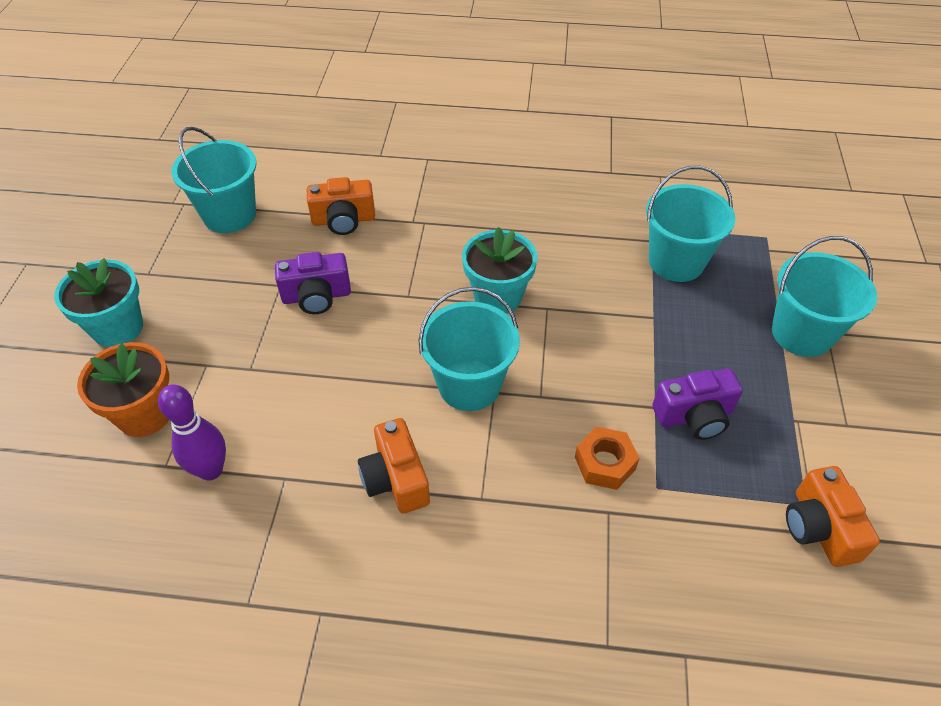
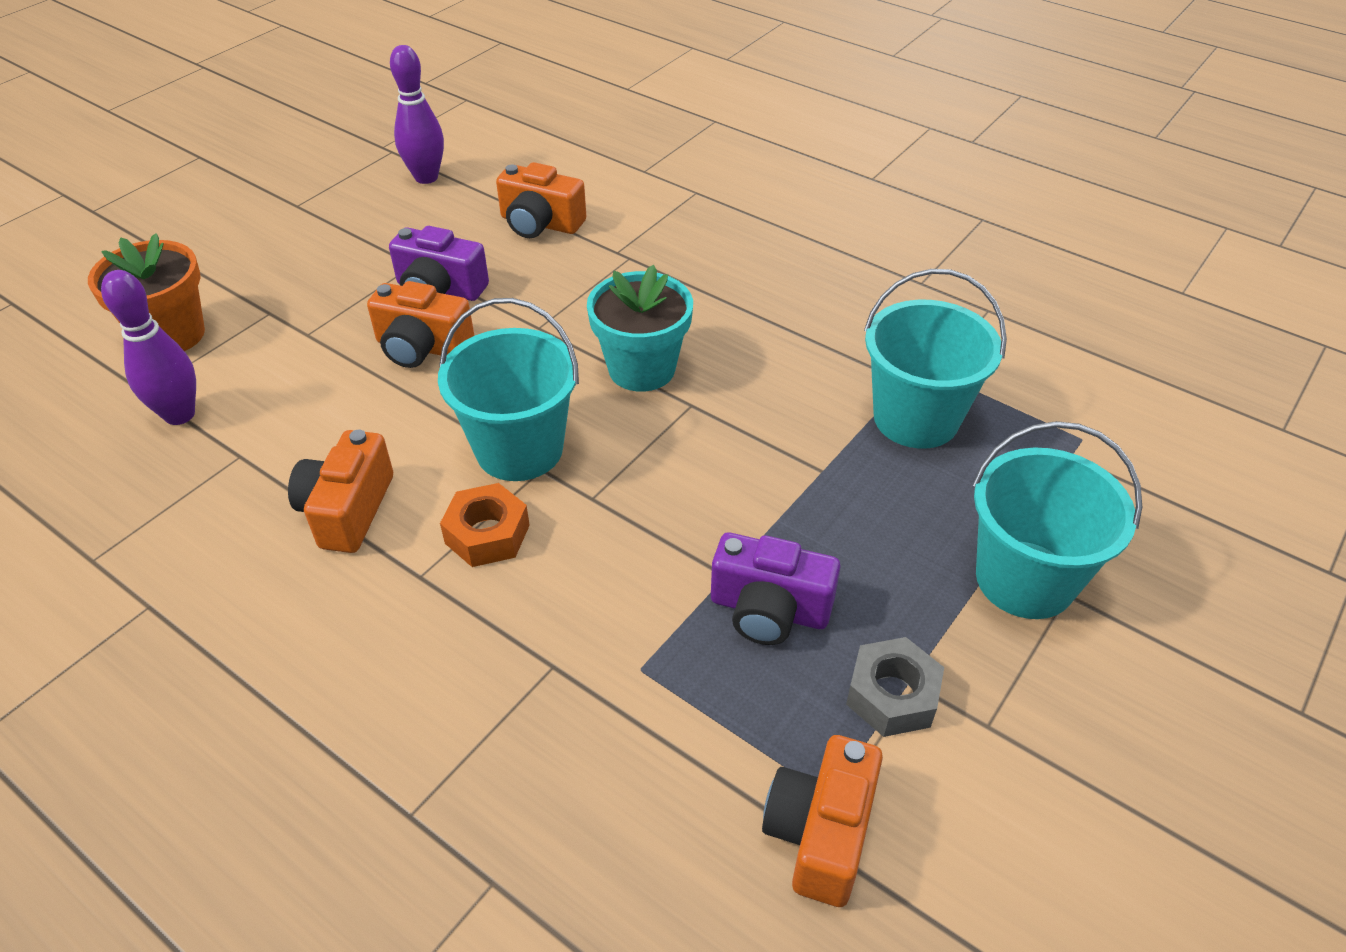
camera: 30 degrees right, 5 degrees down
(118, 328) = (222, 245): turquoise flower pot -> none
(229, 215) = (426, 177): turquoise bucket -> purple bowling pin
(342, 343) = (422, 347): none -> orange camera
(604, 463) = (600, 608): orange nut -> orange nut (487, 534)
(792, 433) = (892, 695): none -> grey nut

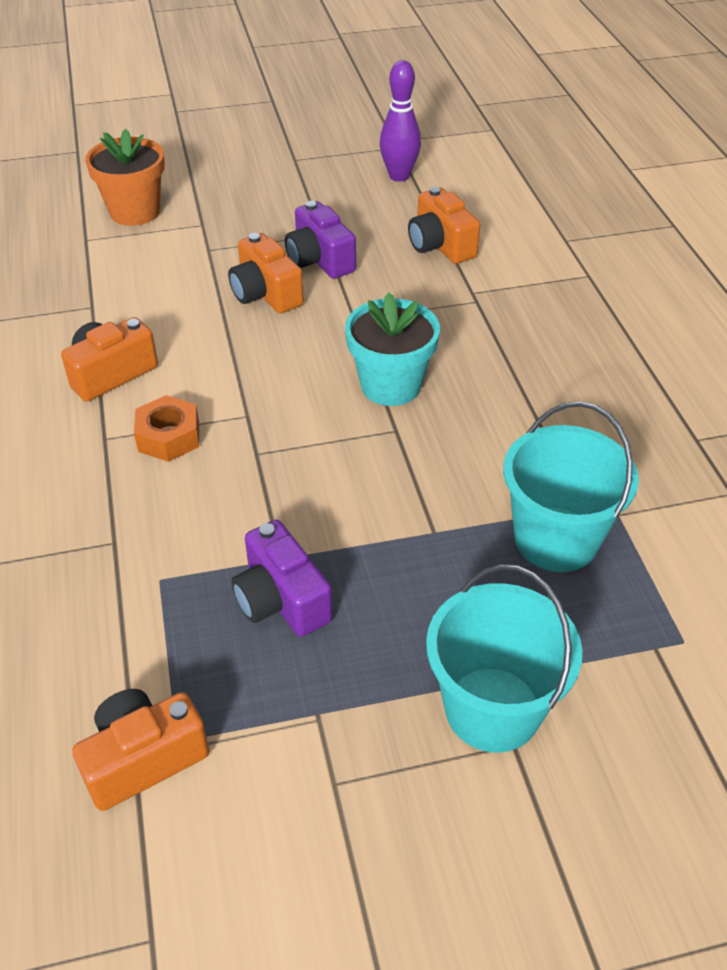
camera: 40 degrees right, 0 degrees up
(179, 414) = (88, 264): purple bowling pin -> none
(519, 449) = (248, 394): turquoise bucket -> none
(892, 695) = (293, 713): grey nut -> none

